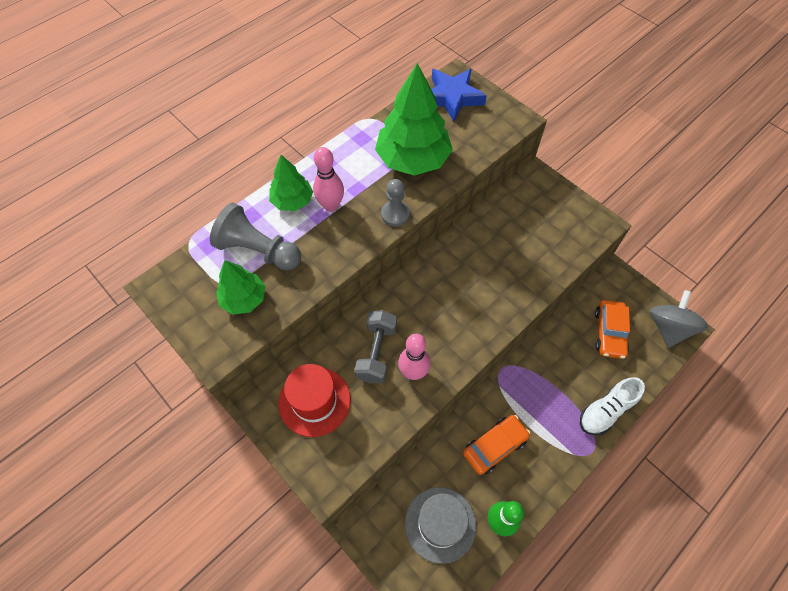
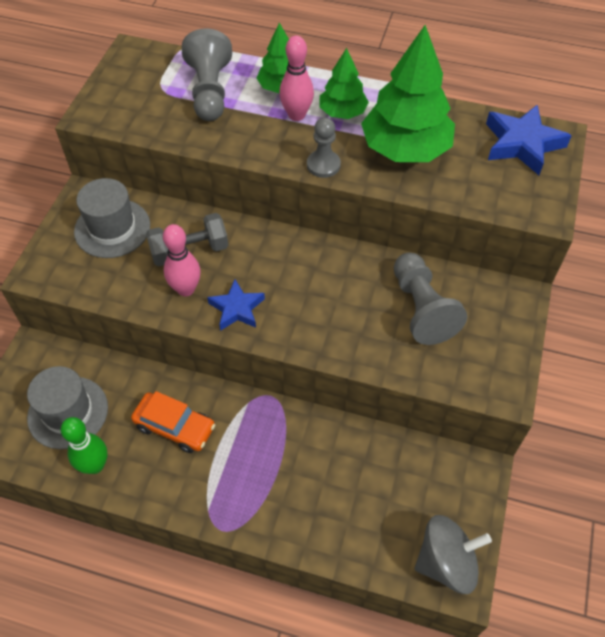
camera: 60 degrees right, 5 degrees down
(244, 299) = (153, 106): green tree -> green tree (342, 112)
(314, 401) = (112, 228): red hat -> grey hat
(452, 345) = (237, 308): none -> blue star
(517, 233) = (421, 309): none -> grey pawn
(606, 411) = (282, 526): white shoe -> none
(609, 333) = (390, 492): orange car -> none

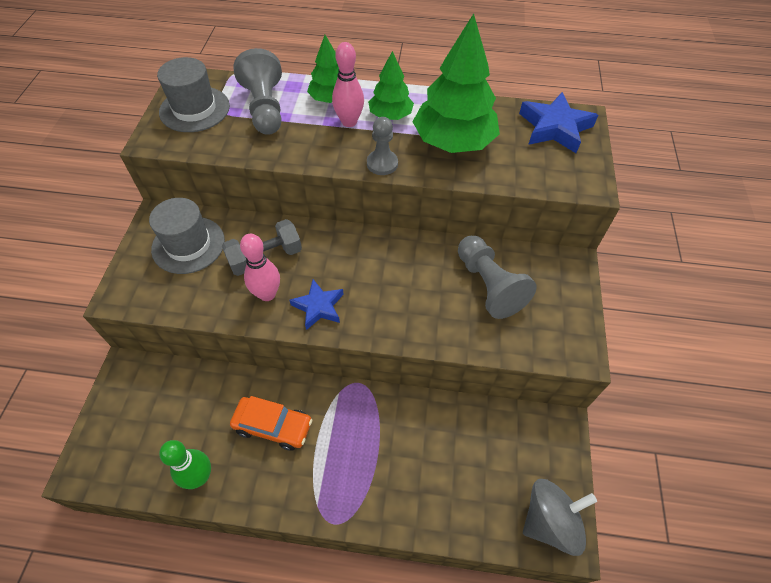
camera: 10 degrees left, 0 degrees up
(68, 412) = (166, 426): grey hat -> grey hat (194, 109)

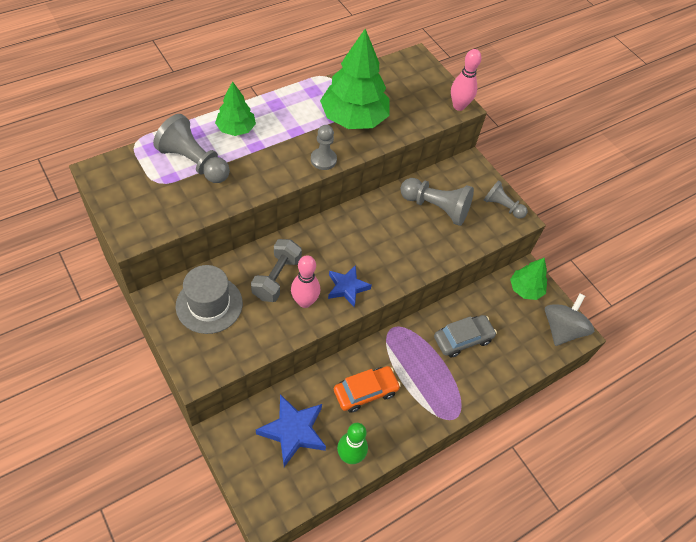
camera: 45 degrees left, 0 degrees up
(194, 109) = (137, 192): grey hat -> none
(349, 122) = (269, 140): pink bowling pin -> pink bowling pin (459, 106)
(390, 115) = (293, 120): green tree -> green tree (525, 289)
(420, 446) = (462, 339): none -> grey car
(554, 128) = (406, 74): blue star -> blue star (293, 431)
(570, 329) = (502, 206): none -> grey pawn

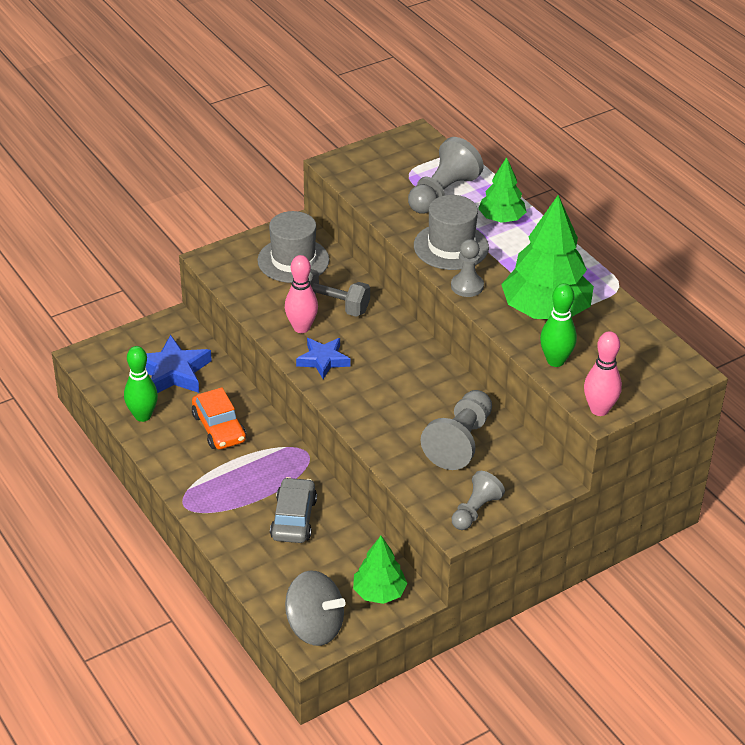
camera: 95 degrees right, 15 degrees down
(271, 164) = (451, 246): none -> grey hat
(410, 121) = (555, 361): none -> green bowling pin
(462, 339) = (293, 518): grey car -> grey car turned 150 degrees counterclockwise

